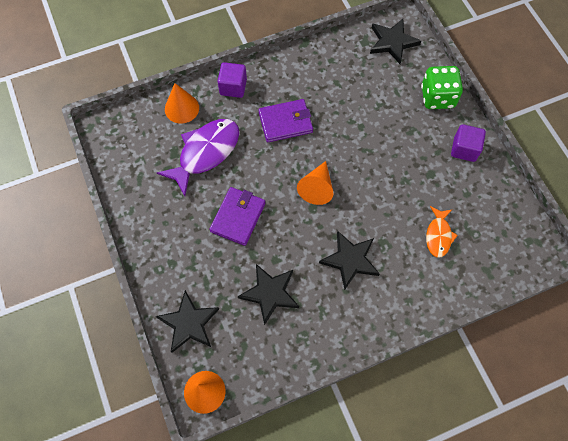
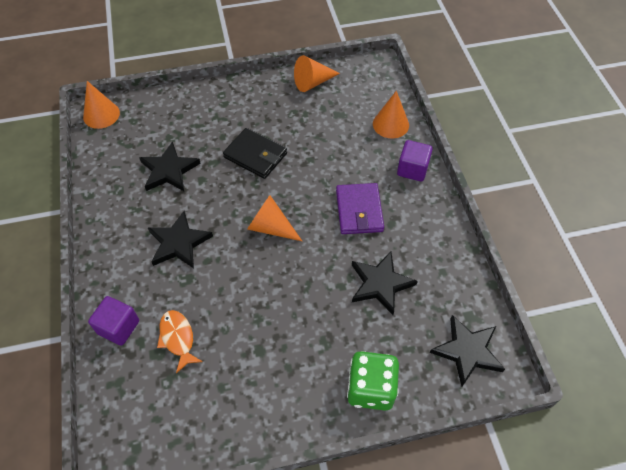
camera: 100 degrees right, 10 degrees down
(132, 183) = (312, 82): none -> orange cone
(189, 323) = (164, 110): black star -> black star (380, 284)
(205, 153) = (333, 138): purple fish -> none
(238, 217) = (255, 155): purple wallet -> black wallet
(438, 235) = (178, 338): orange fish -> orange fish turned 45 degrees clockwise
(464, 149) = (285, 402): purple cube -> purple cube (119, 327)

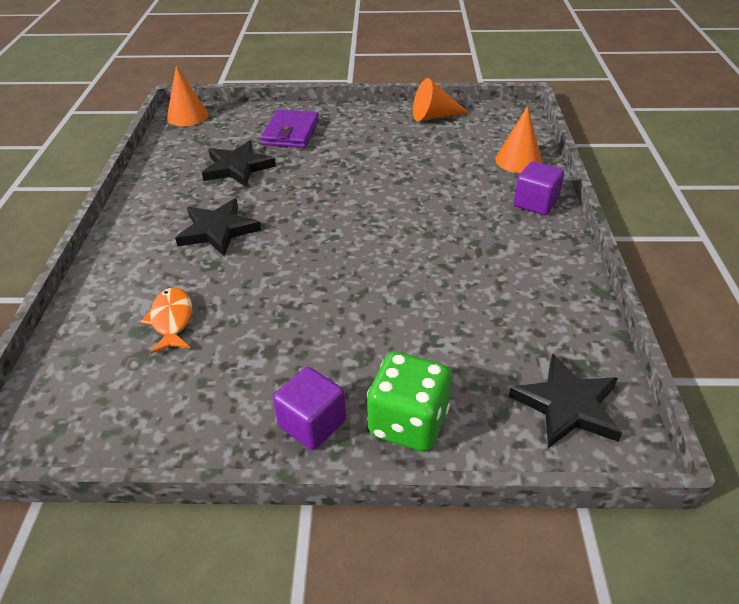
camera: 15 degrees right, 15 degrees down
(119, 327) = (107, 297): purple cube -> purple cube (312, 424)
(255, 155) = (342, 167): black wallet -> none
(270, 227) = (334, 232): orange cone -> none
(359, 211) = (453, 232): purple wallet -> purple wallet (291, 132)
(380, 284) = (459, 308): black star -> none

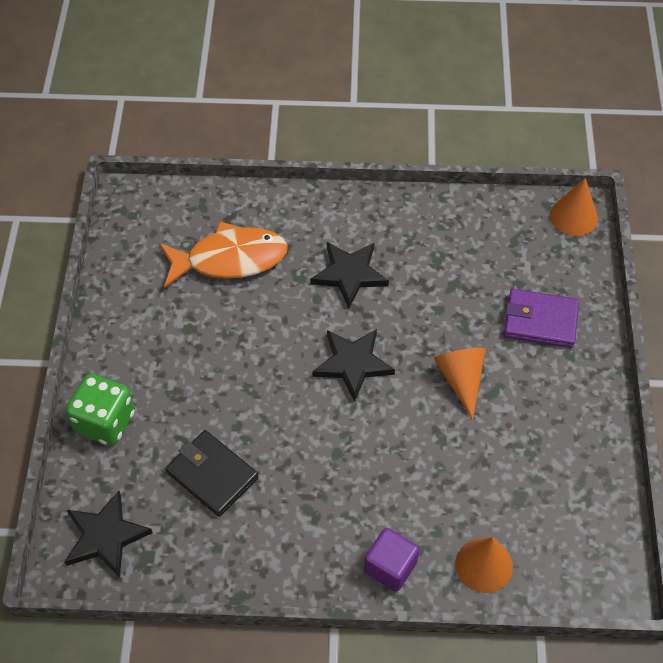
camera: 90 degrees right, 15 degrees up
(172, 320) = (230, 259): orange fish -> orange fish, size x1.80
(237, 167) = (461, 277): black star -> black star (353, 364)
(312, 424) = (113, 360): purple cube -> none
(434, 116) = (593, 478): orange cone -> orange cone (461, 379)
(468, 318) = (212, 475): none -> black wallet

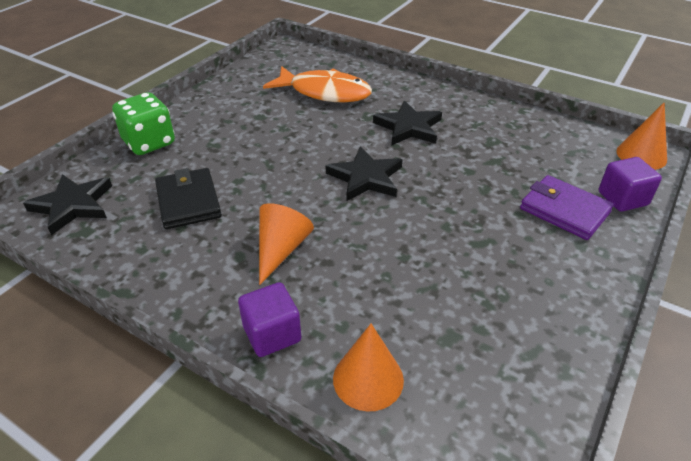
camera: 30 degrees right, 15 degrees down
(461, 379) = (455, 222): orange cone -> orange cone (281, 249)
(579, 283) = (622, 198): none -> purple cube

